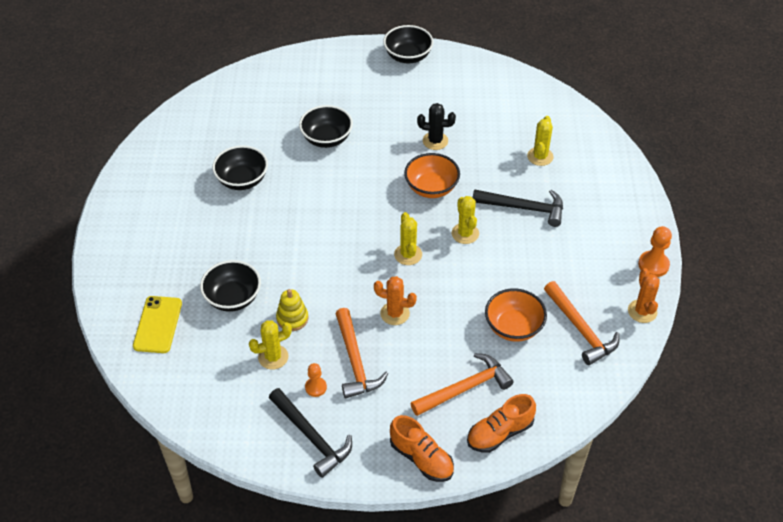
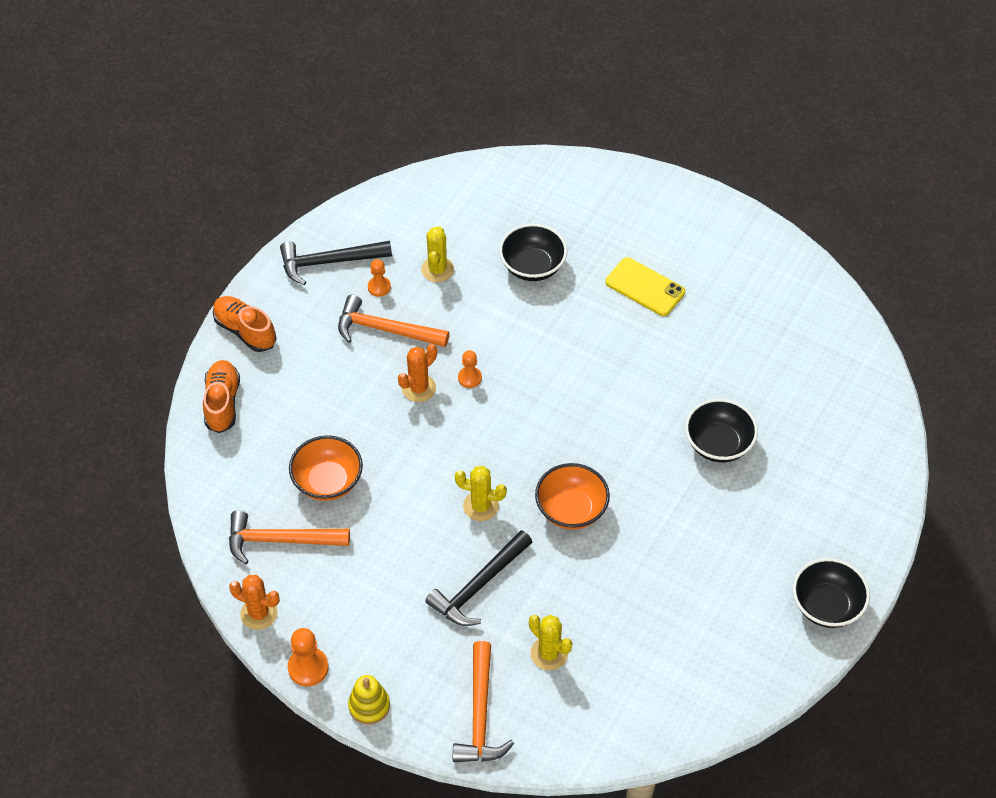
camera: 120 degrees right, 5 degrees up
(158, 324) = (539, 199): yellow phone -> yellow phone (645, 287)
(242, 180) = (698, 337): black bowl -> none
(292, 318) = (473, 303): yellow stacking toy -> yellow stacking toy (369, 706)
(364, 288) = (469, 378): none -> orange pawn
(408, 254) = (487, 437): yellow cactus -> none
(421, 458) = (245, 331): orange shoe -> orange shoe turned 60 degrees clockwise
(435, 141) = (646, 554): black cactus -> none
(465, 388) = (289, 401): orange hammer -> orange hammer (480, 715)

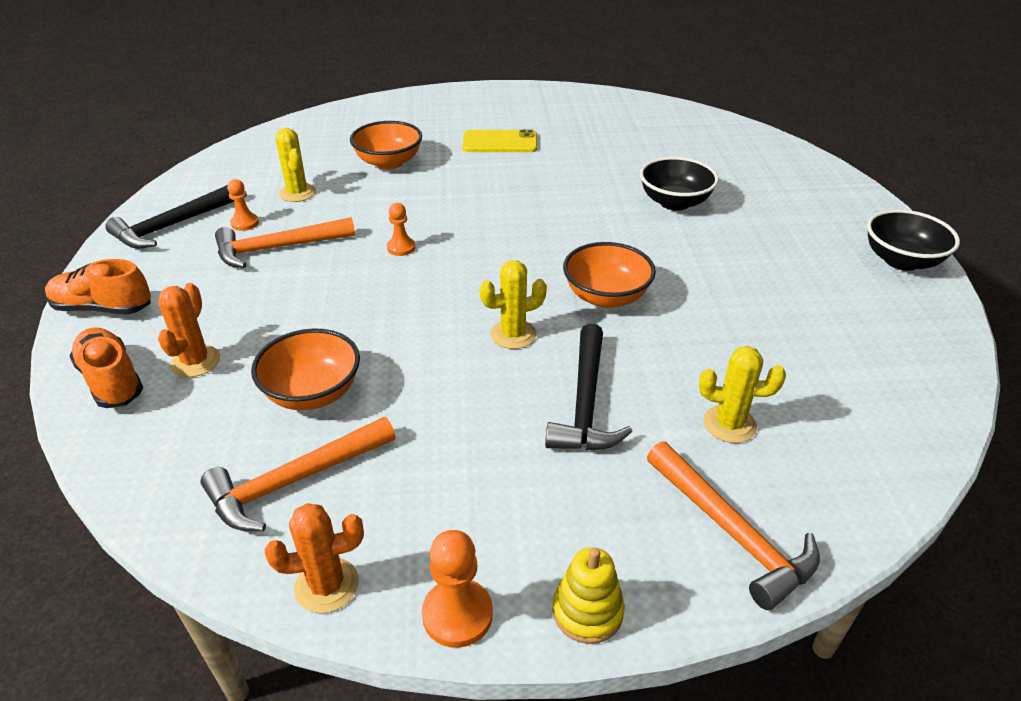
camera: 35 degrees left, 15 degrees down
(419, 388) = (354, 275): orange cactus -> orange cactus (195, 361)
(532, 266) = (389, 162): black bowl -> orange bowl

